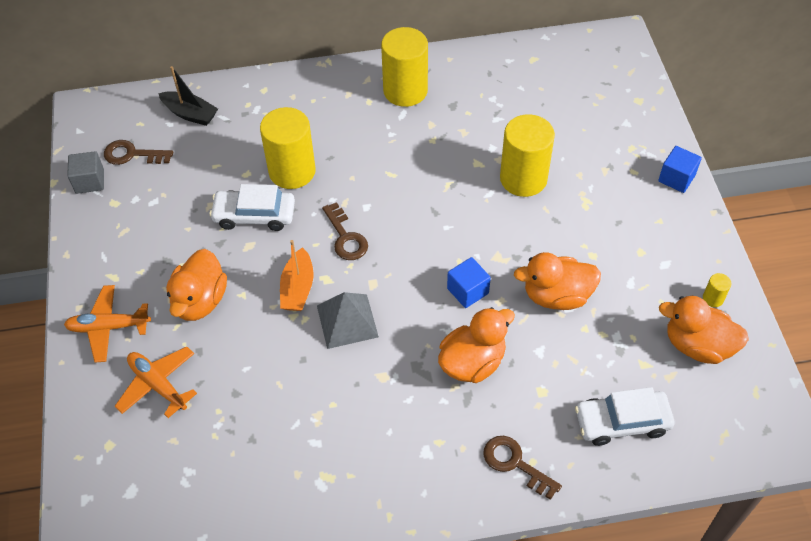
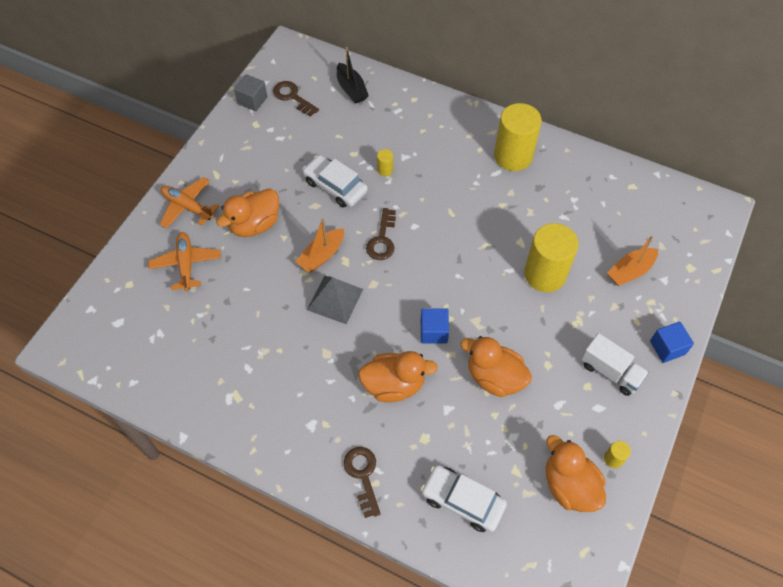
camera: 35 degrees right, 5 degrees up
(292, 171) = (385, 170): yellow cylinder -> yellow cylinder, size x0.41
(593, 132) = (630, 271): none -> orange boat
(648, 227) = (610, 371): none -> white truck

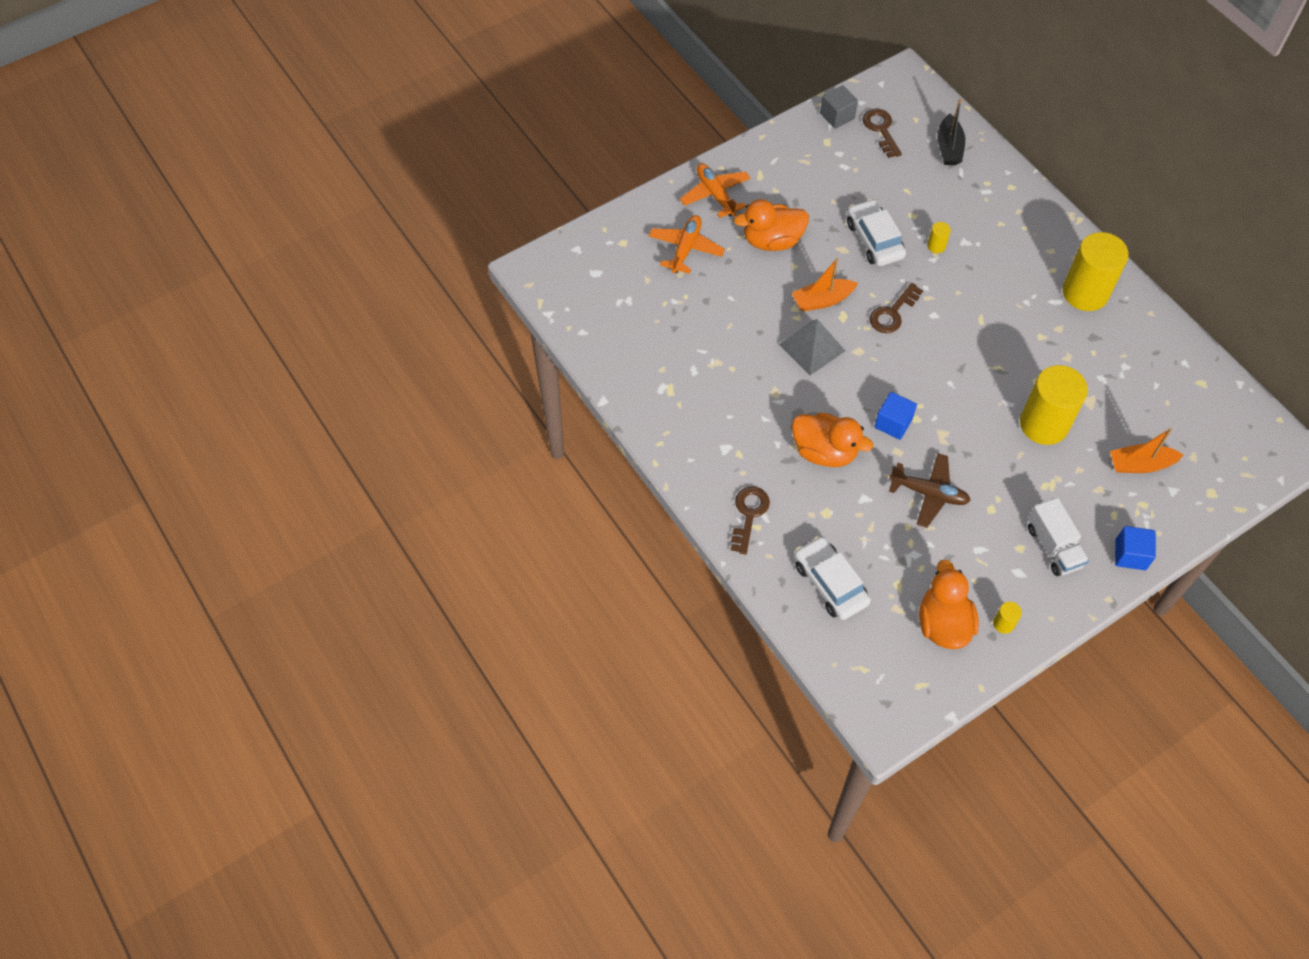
camera: 30 degrees right, 0 degrees up
(494, 377) = (929, 493): orange duck -> brown plane

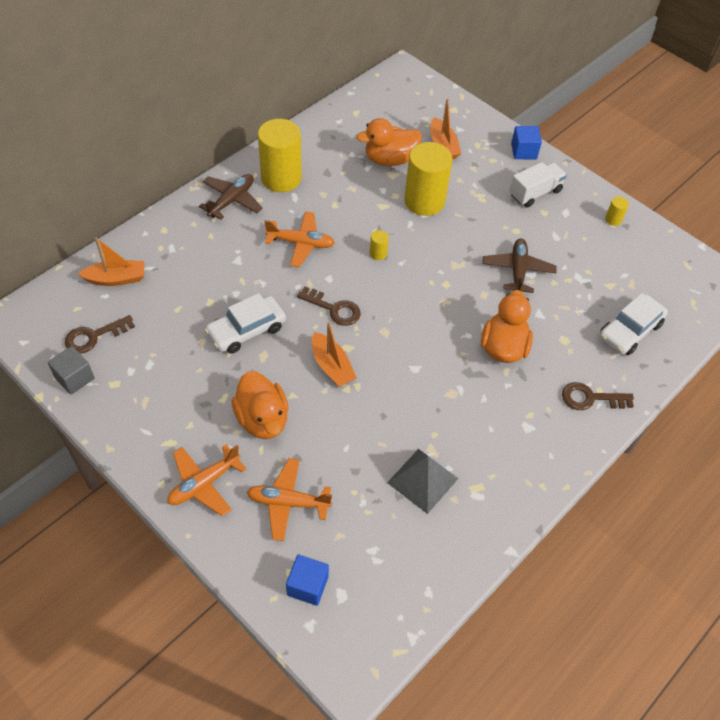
camera: 105 degrees left, 5 degrees down
(812, 347) = (390, 369): grey pyramid -> grey pyramid (422, 480)
(893, 423) = (456, 300): blue cube -> blue cube (307, 585)
(936, 246) = (246, 281): yellow cylinder -> yellow cylinder (378, 253)
(943, 623) = (630, 255): orange duck -> orange duck (390, 159)
(949, 148) = (116, 279): black boat -> orange boat
(985, 297) = (301, 243): none -> orange plane
(1051, 245) = (232, 200): none -> brown plane

